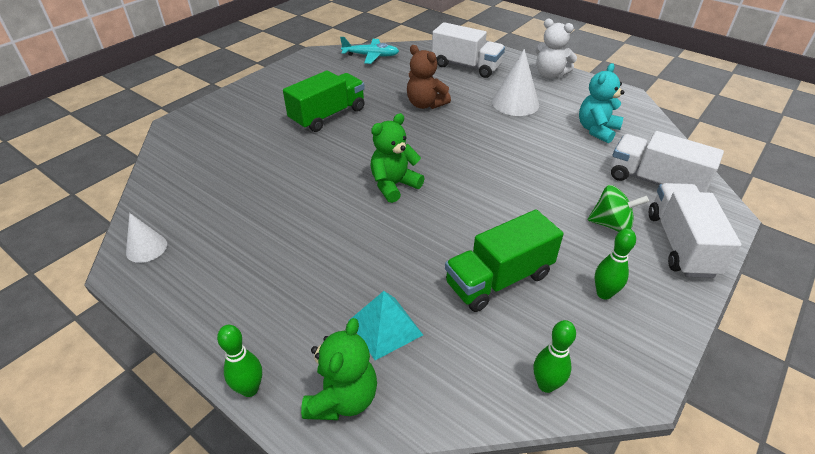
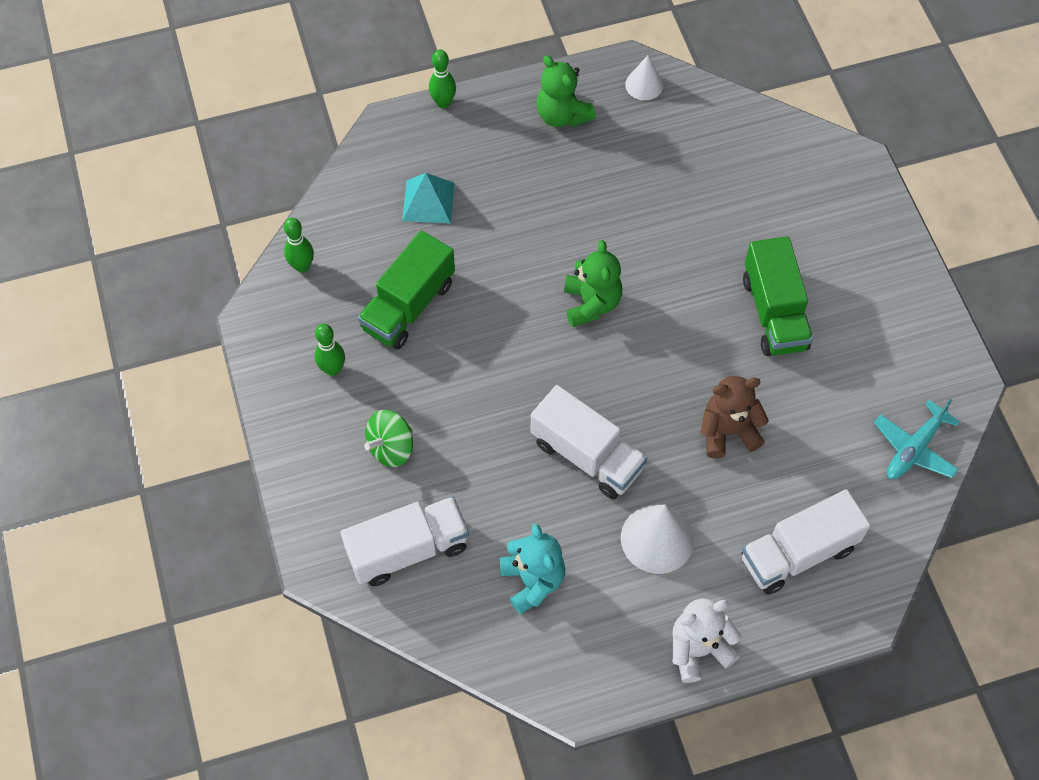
camera: 125 degrees right, 20 degrees up
(342, 398) = (393, 148): green teddy bear -> green teddy bear (562, 115)
(499, 279) = (408, 306): green truck -> green truck turned 150 degrees counterclockwise
(680, 244) = (323, 482): white truck -> white truck (587, 455)

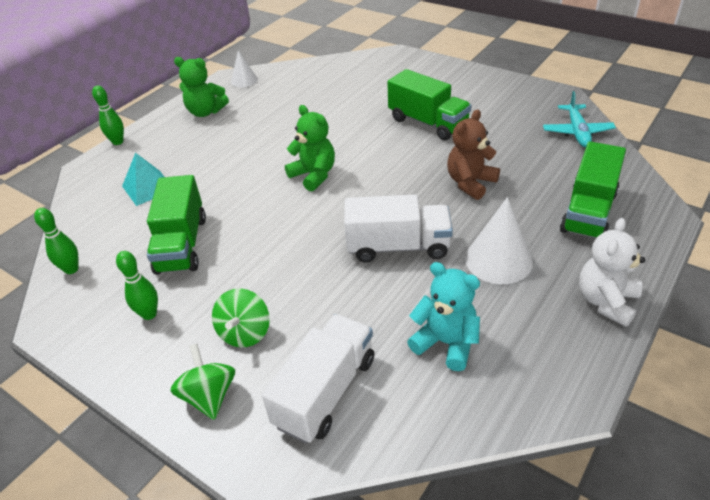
camera: 35 degrees left, 20 degrees down
(325, 487) = (209, 396): none -> green spinning top
(798, 553) = (588, 212): white truck -> green truck

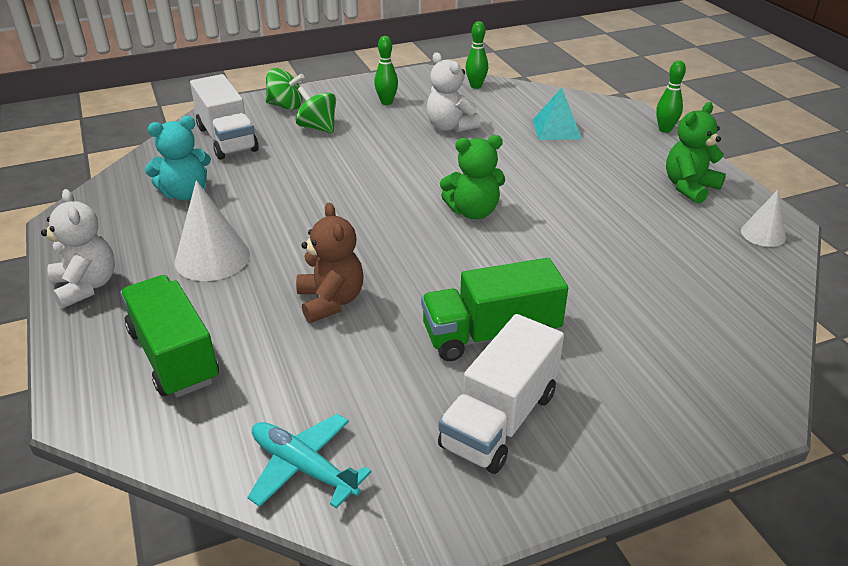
camera: 120 degrees right, 5 degrees down
(182, 244) = (450, 127): green truck -> white teddy bear
(398, 247) = (306, 215): white truck -> white truck (499, 420)

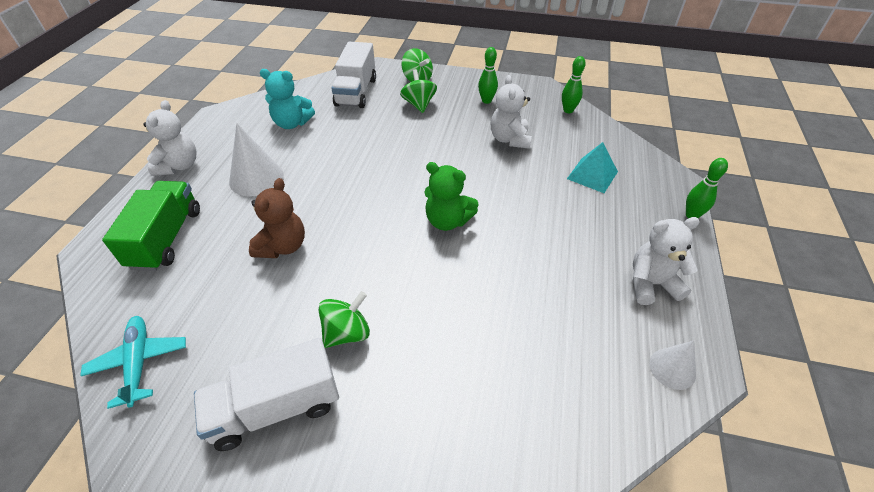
camera: 35 degrees right, 10 degrees up
(491, 334) = (347, 333): green truck -> green spinning top
(689, 187) = (651, 284): green teddy bear -> white teddy bear

